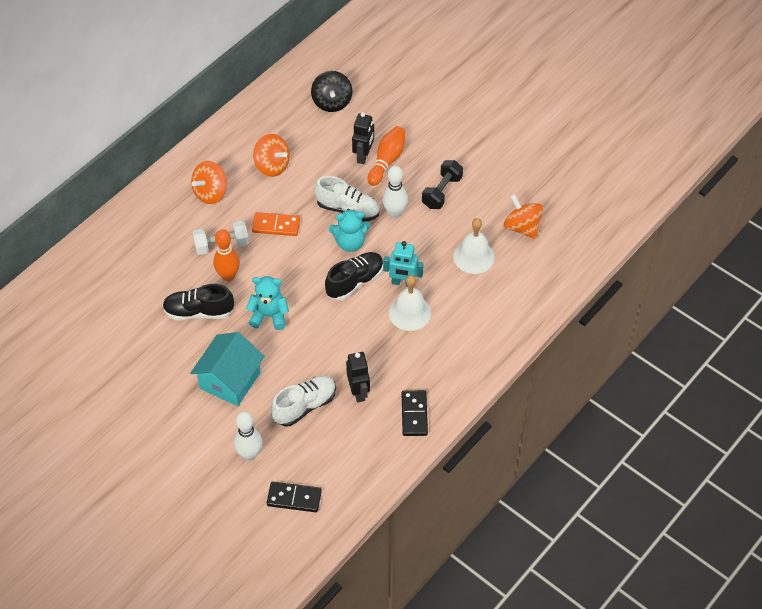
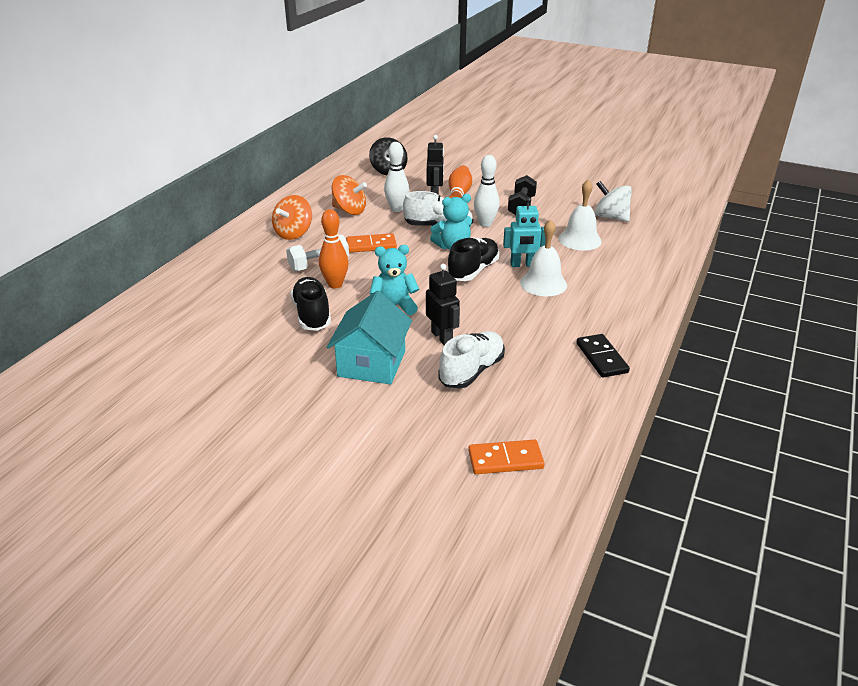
camera: 15 degrees left, 20 degrees down
(199, 312) = (312, 315): black shoe -> black shoe turned 90 degrees clockwise
(249, 454) = (426, 426): white bowling pin -> white bowling pin (397, 209)
(294, 498) = (505, 459): black domino -> orange domino
(358, 392) = (527, 349): black robot -> black robot (442, 337)
(522, 227) = (610, 217): orange spinning top -> white spinning top

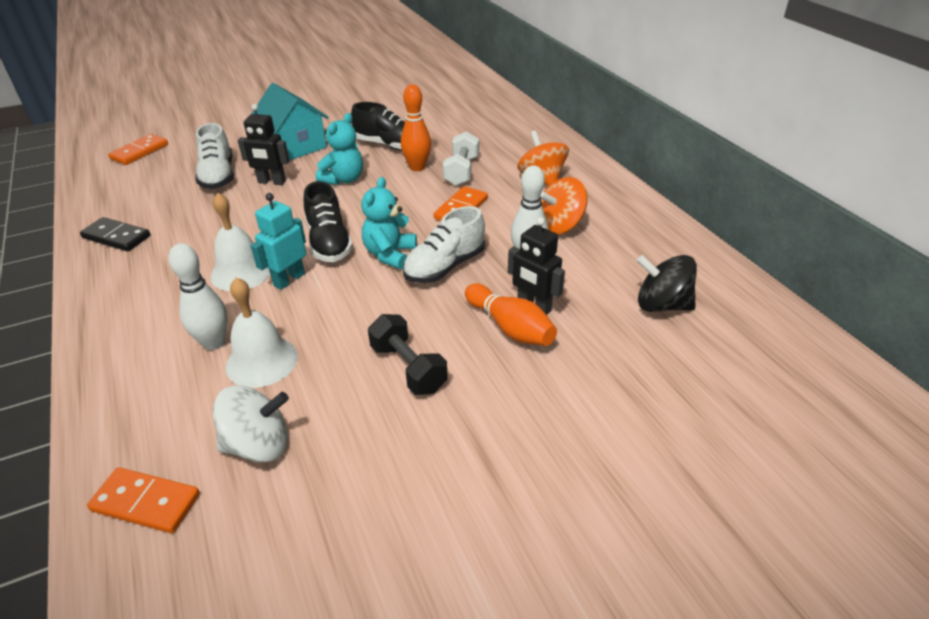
camera: 130 degrees right, 5 degrees up
(485, 223) = (406, 306): white bowling pin -> white bowling pin (214, 343)
(668, 224) = (146, 502): none -> orange domino

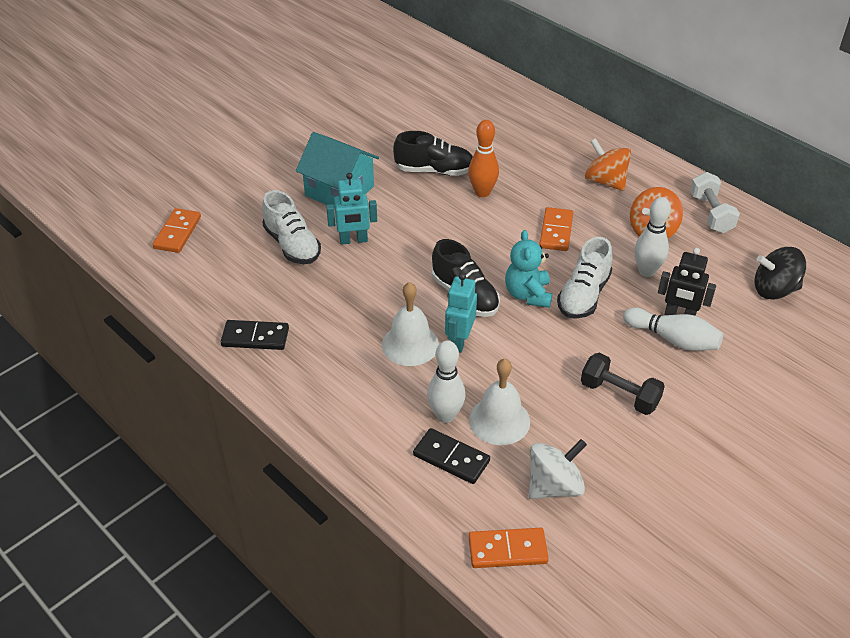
camera: 20 degrees left, 5 degrees up
(180, 385) = (451, 458): none -> black domino
(272, 182) = (353, 240): black robot -> turquoise robot
(343, 179) = (422, 222): turquoise teddy bear -> none
(461, 171) = (527, 188): white dumbbell -> white dumbbell (711, 214)
(510, 328) = (673, 339): orange bowling pin -> white bowling pin

